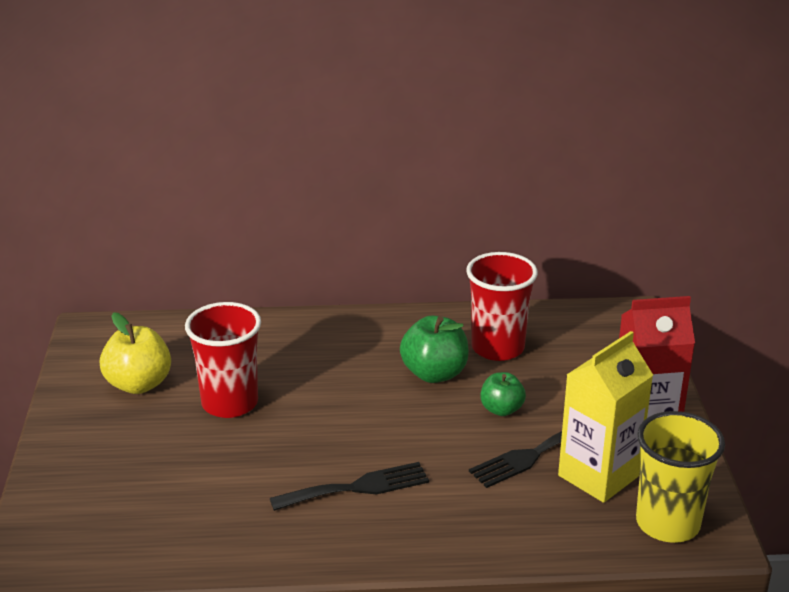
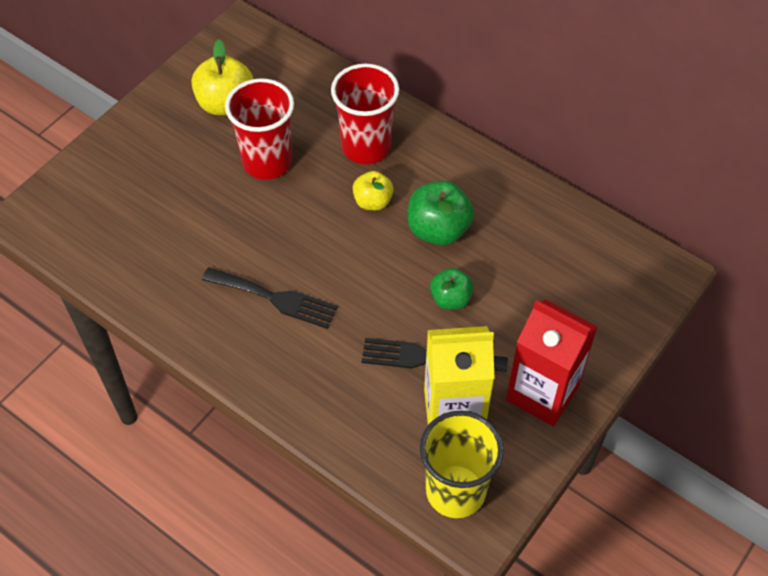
camera: 40 degrees right, 25 degrees up
(357, 383) = (373, 201): none -> yellow apple
(497, 348) = (515, 236): red cup -> red cup (366, 147)

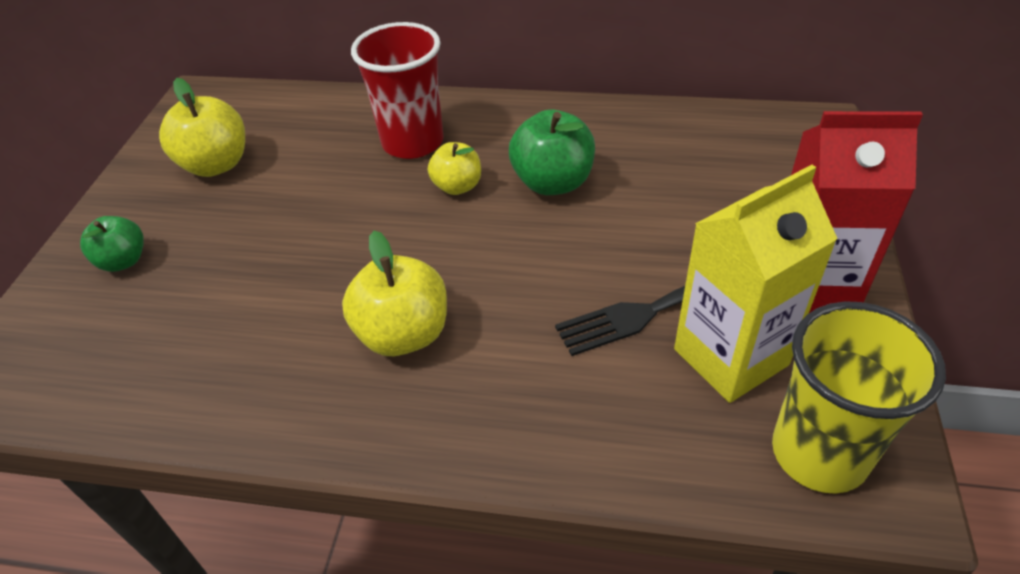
camera: 25 degrees left, 10 degrees down
(267, 162) = (302, 198): red cup -> none
(274, 298) = (403, 334): black fork -> yellow apple
(451, 299) = (622, 240): green apple -> green apple (123, 261)

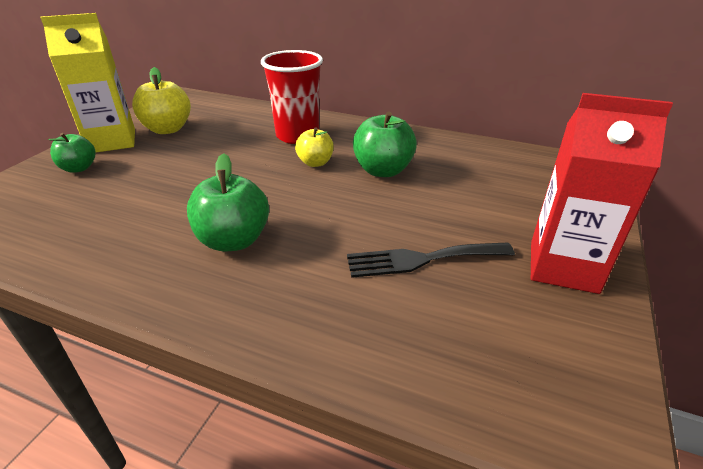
camera: 10 degrees right, 10 degrees down
(403, 334) = (233, 240): yellow apple -> green apple
(730, 357) = (481, 303): yellow carton -> yellow carton (112, 141)
(819, 453) = (541, 393): yellow cup -> none

